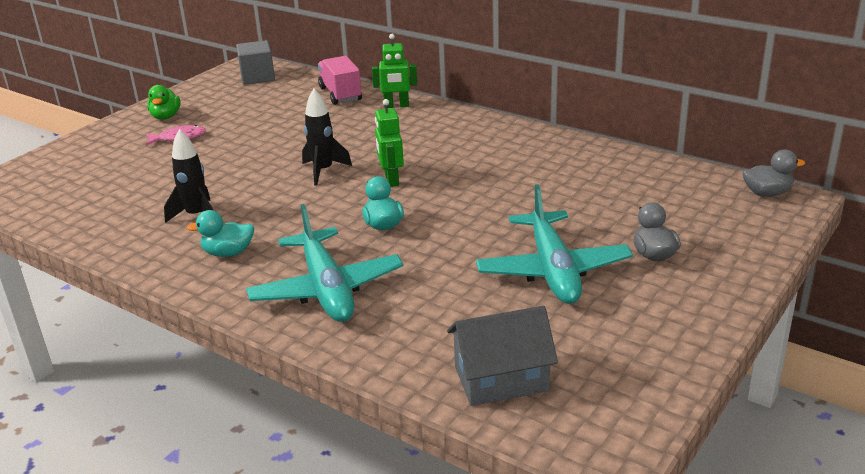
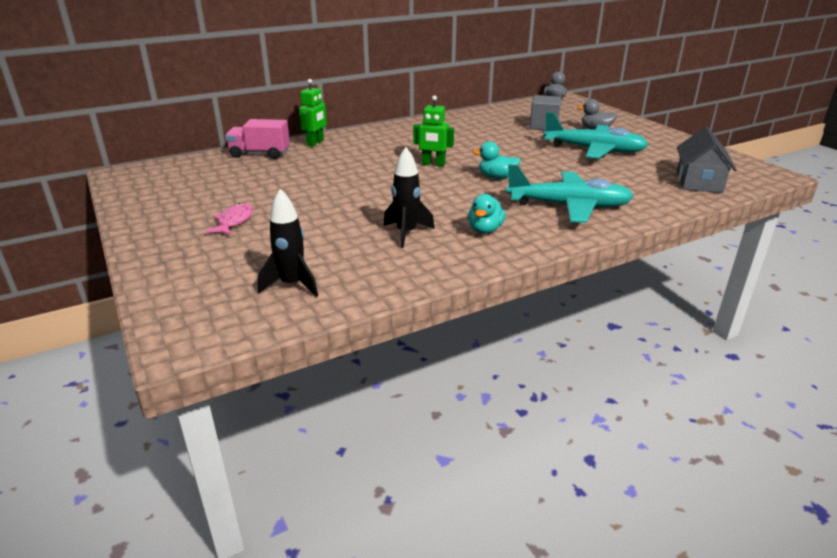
camera: 65 degrees left, 0 degrees up
(166, 117) = (171, 221): green duck -> none
(257, 77) = (160, 174): grey cube -> grey cube (543, 126)
(323, 171) = (390, 180): black rocket -> black rocket (292, 285)

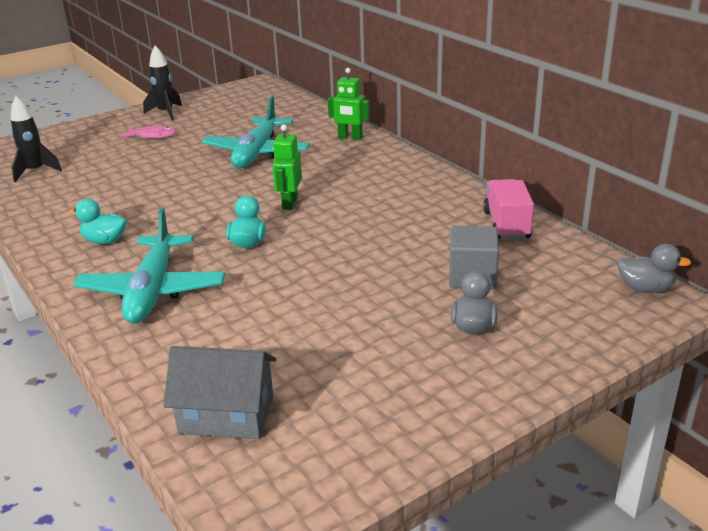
camera: 85 degrees right, 0 degrees up
(260, 154) = (311, 120): pink truck -> pink truck (506, 225)
(406, 233) = (109, 204): black rocket -> black rocket (166, 113)
(594, 150) = (362, 320): turquoise plane -> turquoise plane (257, 153)

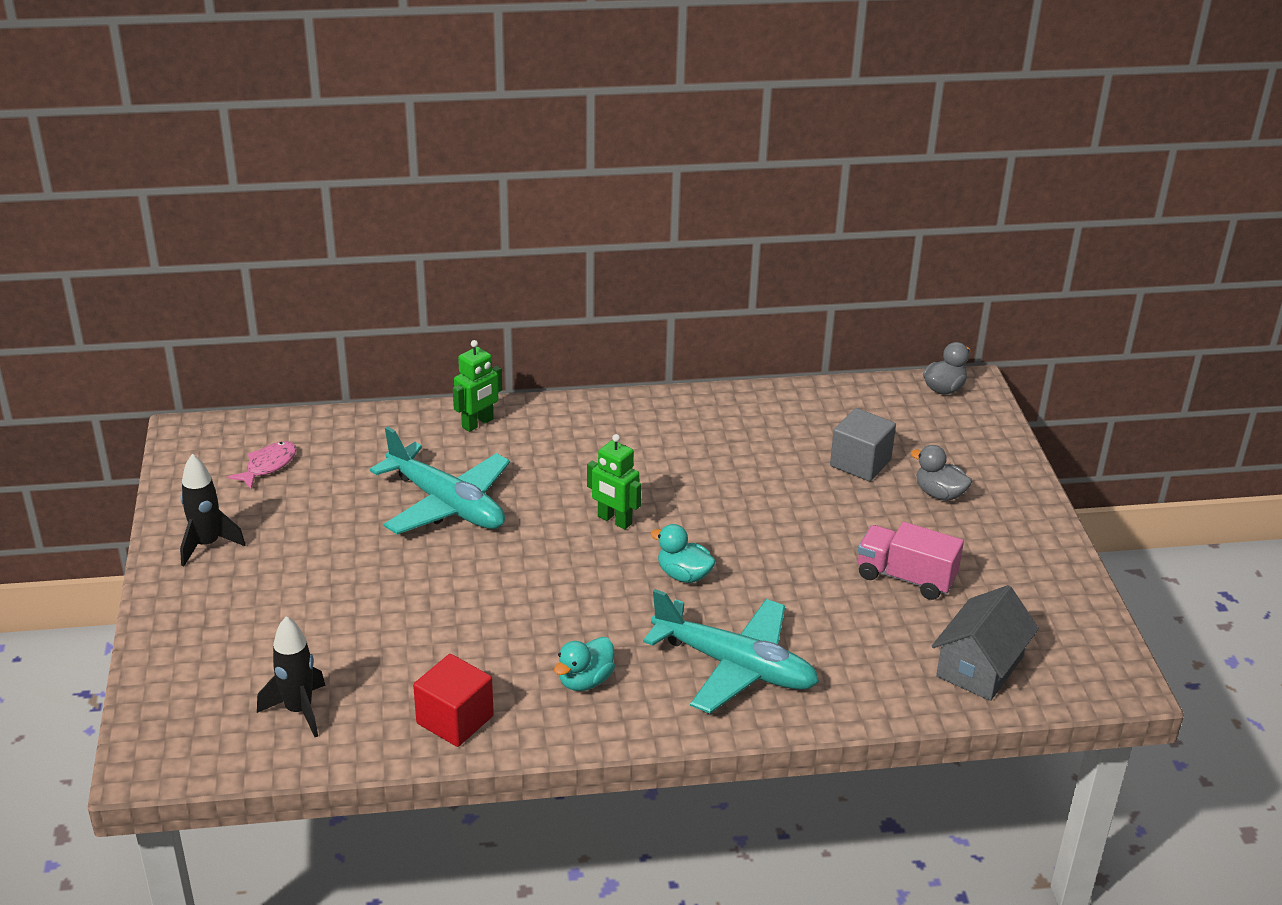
camera: 65 degrees left, 5 degrees up
(45, 212) = (455, 720): none -> red cube
(152, 136) = (286, 576): pink fish -> pink fish (268, 466)
(506, 225) = (784, 407): pink truck -> pink truck (905, 577)

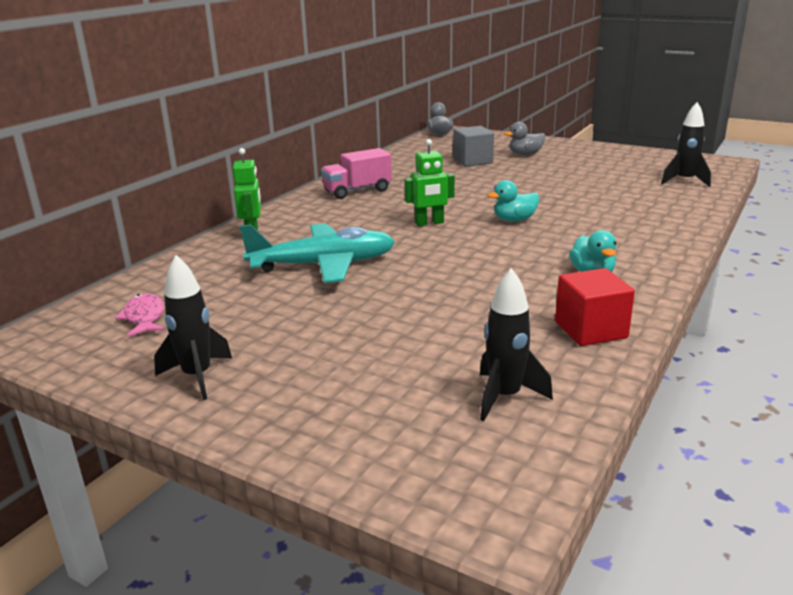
camera: 50 degrees left, 10 degrees down
(735, 666) = (624, 230): turquoise plane -> none
(905, 577) = (588, 176): pink truck -> pink truck (357, 191)
(979, 666) = (684, 181): grey house -> black rocket

